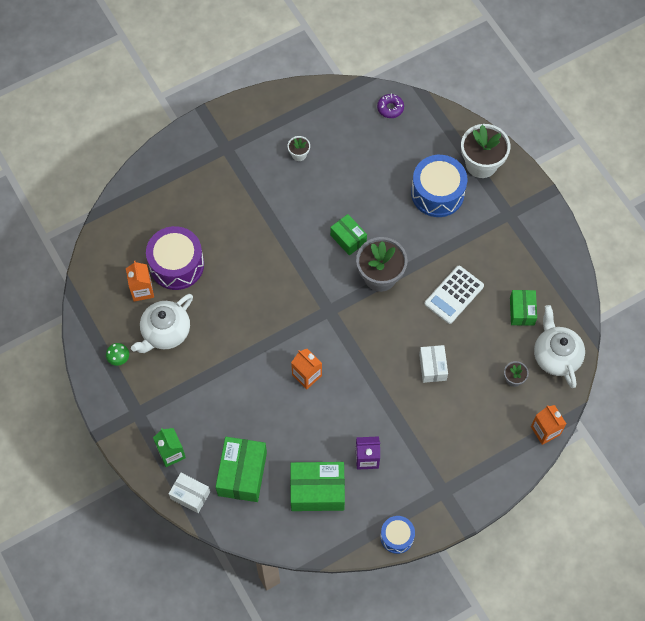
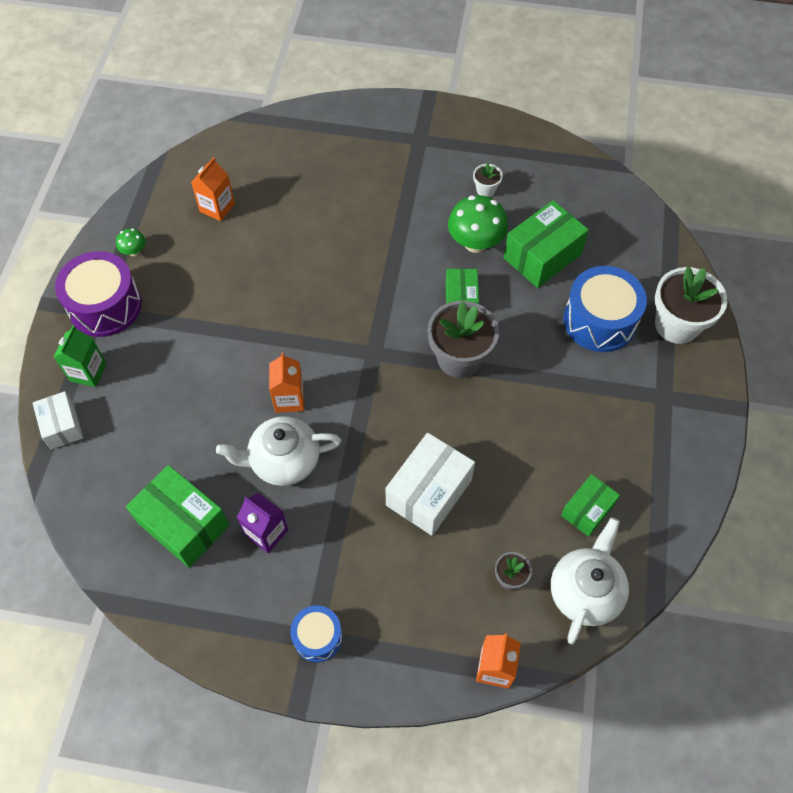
camera: 40 degrees right, 5 degrees down
(165, 332) = (199, 259): white teapot -> white teapot (284, 461)
(176, 265) = (271, 208): purple drum -> purple drum (105, 306)
(242, 474) = (130, 445): green box -> green box (542, 256)
(324, 195) = (475, 243): none -> green mushroom
(390, 108) = (622, 208): purple donut -> none
(397, 537) = (214, 646): blue drum -> blue drum (317, 637)
(432, 367) = (429, 492): white box -> white box, size x1.65
(454, 295) = (523, 435): white calculator -> none

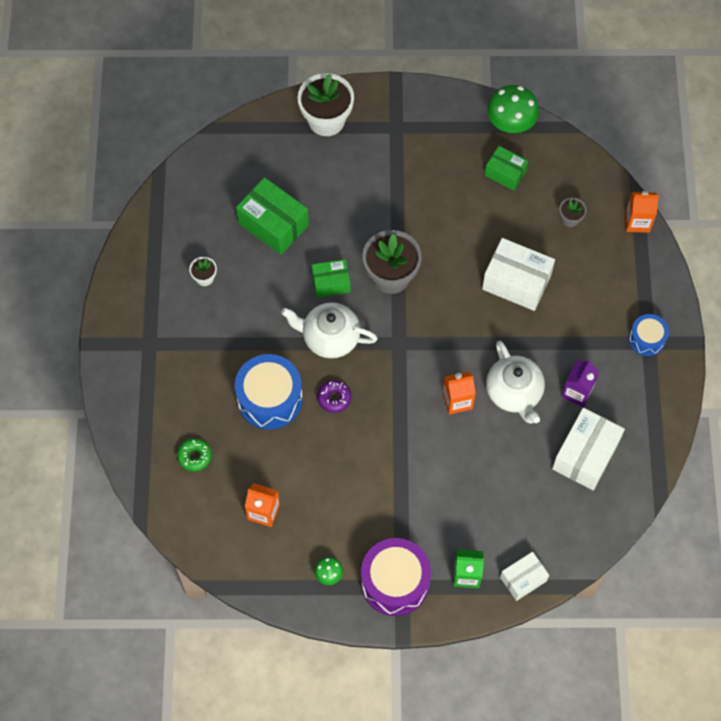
camera: 100 degrees left, 5 degrees up
(183, 524) = (585, 455): green box -> white box
(291, 161) = (194, 456): none -> green donut
(322, 282) = (334, 398): none -> purple donut
(475, 243) = (268, 279): green mushroom -> green mushroom (510, 124)
(585, 591) = (568, 170): white teapot -> white teapot (330, 337)
(599, 320) = (333, 176): blue drum -> blue drum (270, 399)

